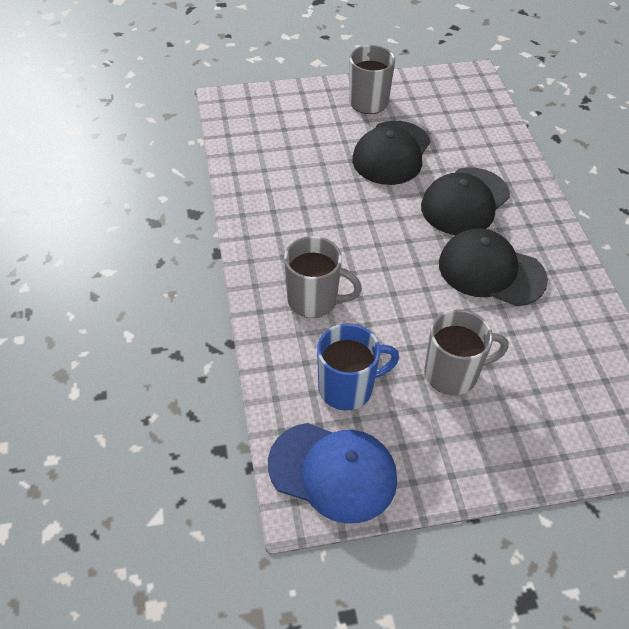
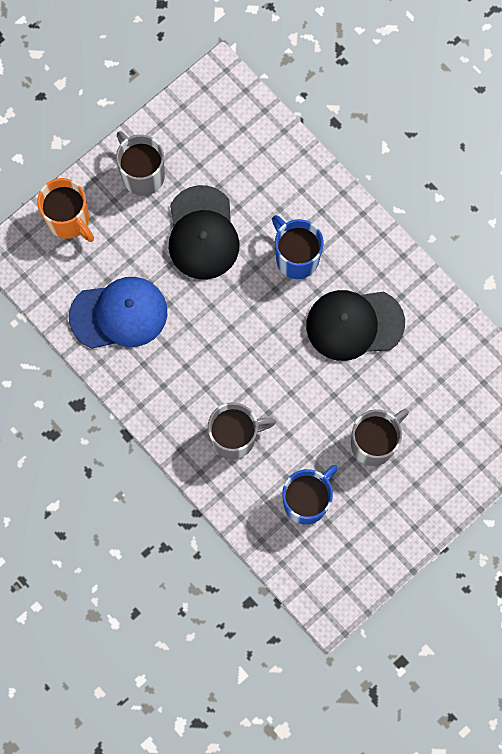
camera: 30 degrees left, 25 degrees up
(288, 102) = (69, 220): none -> orange mug
(333, 472) = (336, 573): blue cap -> blue cap (119, 314)
(465, 202) = (296, 257): black cap -> blue mug

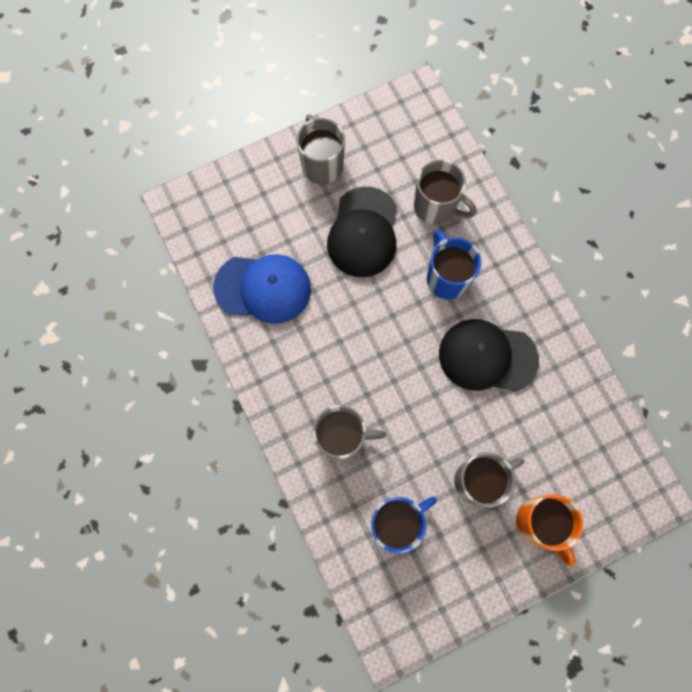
camera: 15 degrees right, 0 degrees up
(69, 220) = (242, 189): orange mug -> orange mug (539, 522)
(268, 189) = (436, 207): none -> grey mug

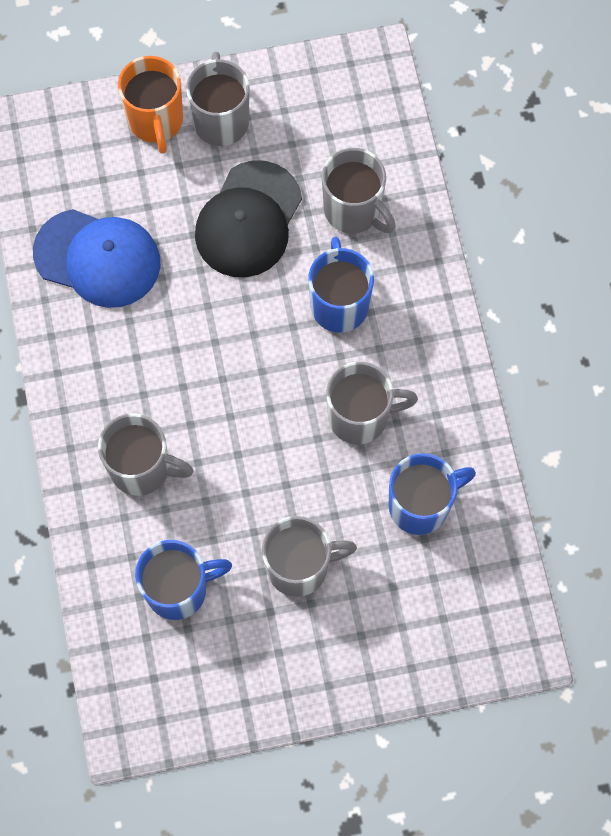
camera: 15 degrees right, 5 degrees down
(487, 357) = (360, 417): black cap -> grey mug
(539, 522) = (361, 639): orange mug -> orange mug (156, 121)
(550, 410) = (421, 505): none -> blue mug

